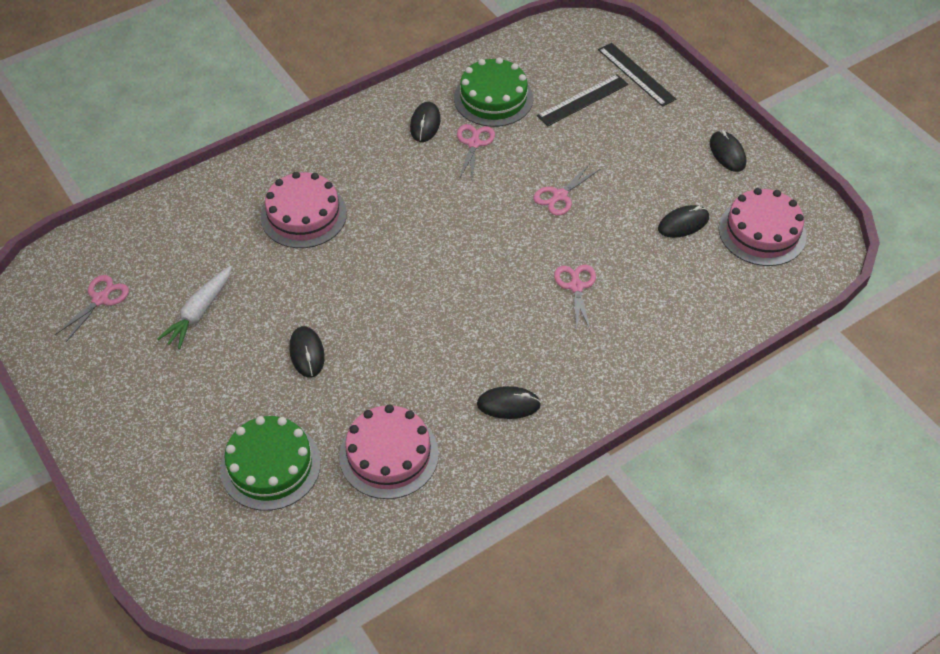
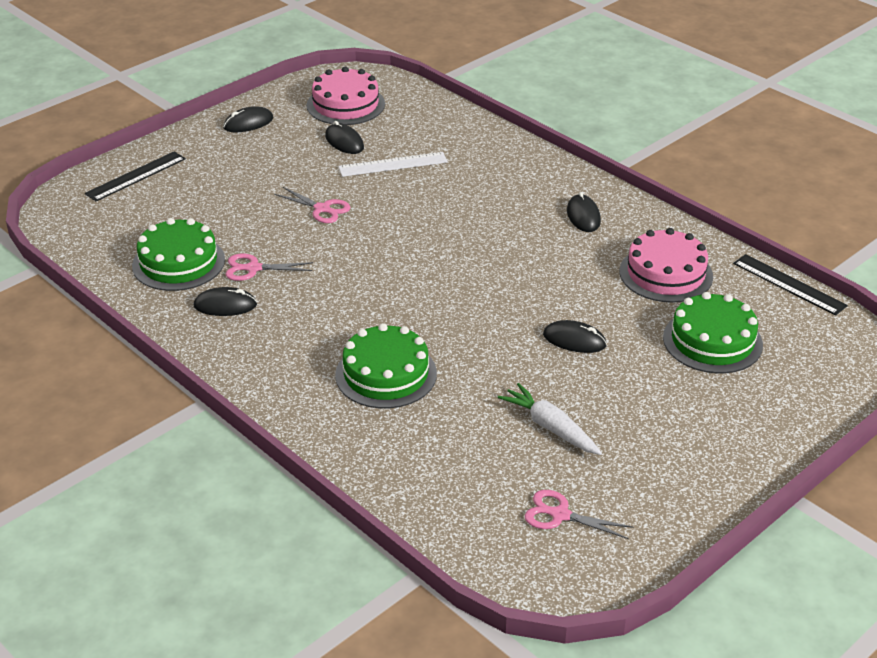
camera: 100 degrees left, 15 degrees down
(199, 312) = (550, 427): white carrot -> white carrot turned 150 degrees counterclockwise
(303, 215) = (386, 374): pink cake -> green cake
(307, 353) = (574, 340): black mouse -> black mouse turned 45 degrees clockwise
(576, 286) = (436, 192): pink scissors -> none
(582, 100) = (178, 205): black ruler -> black ruler (789, 284)
(634, 258) = (393, 164): none -> white ruler

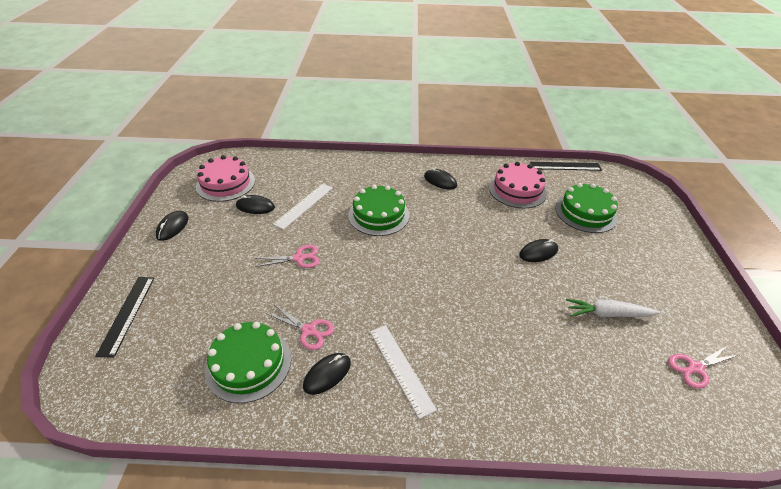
camera: 45 degrees left, 5 degrees up
(253, 268) = (309, 330): pink scissors -> pink scissors turned 105 degrees counterclockwise
(287, 338) = (401, 368): none -> white ruler
(386, 374) = (490, 347): green cake -> green cake (378, 215)

